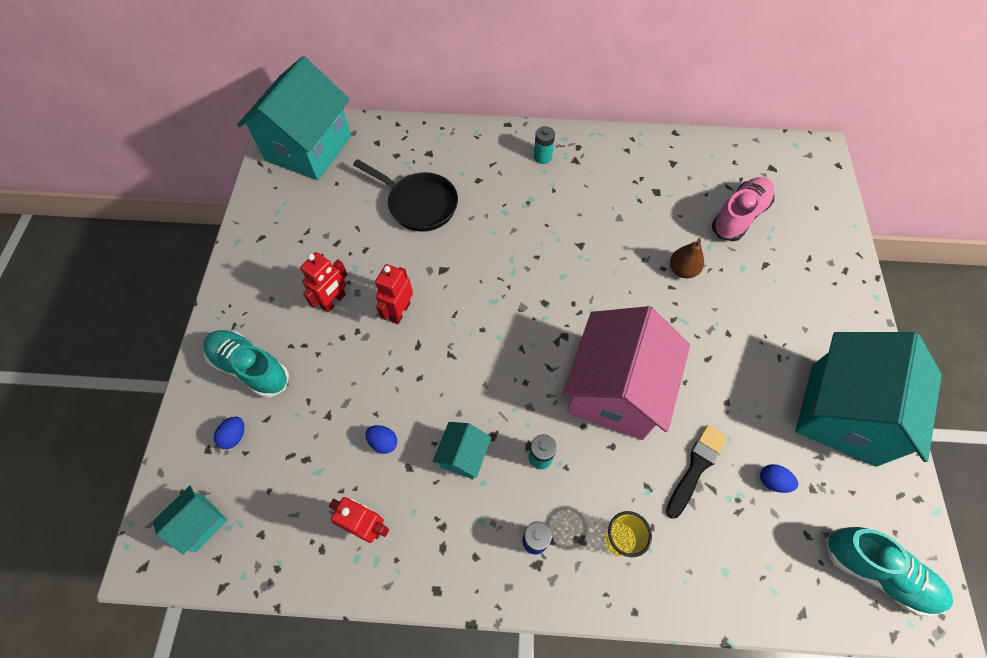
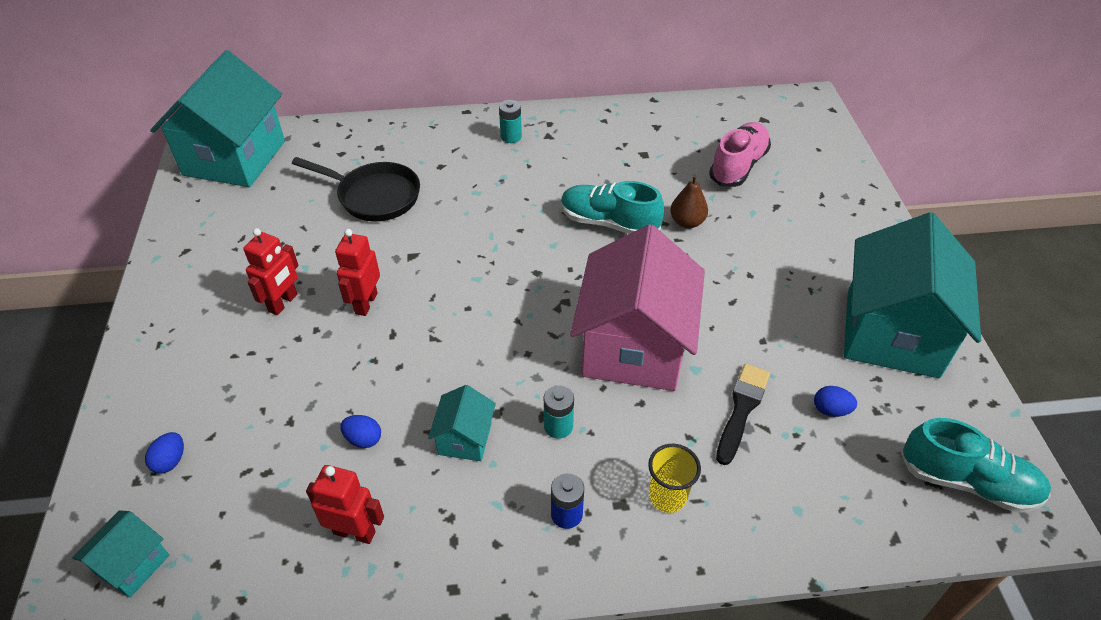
camera: 10 degrees left, 15 degrees down
(250, 368) = (184, 385): turquoise shoe -> turquoise shoe (609, 223)

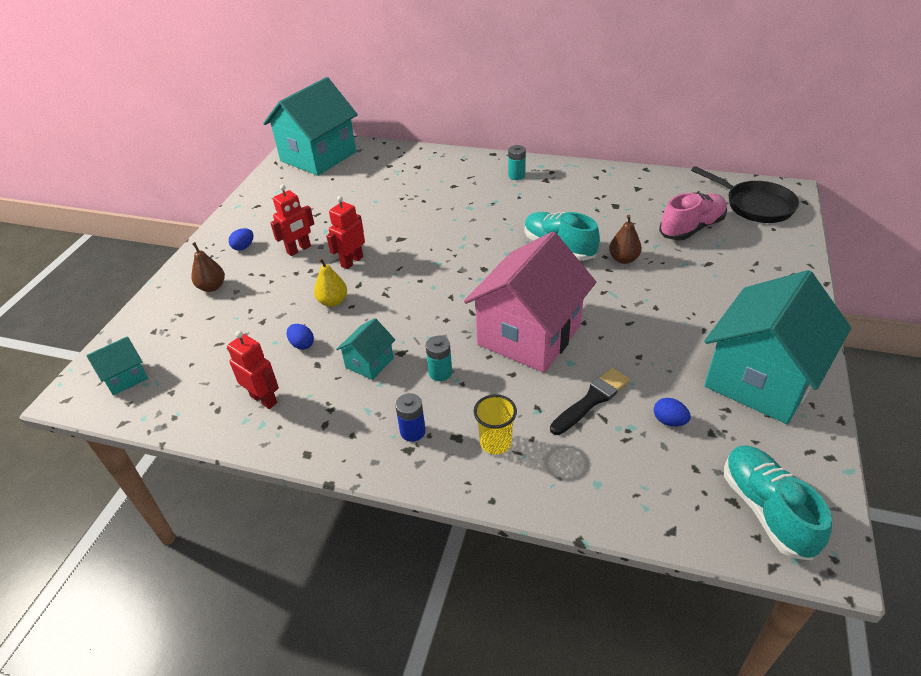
camera: 25 degrees right, 5 degrees down
(170, 461) = (179, 325): blue egg -> blue egg (243, 247)
(187, 390) = (212, 287): none -> brown pear
(371, 367) = (333, 301): none -> yellow pear
(374, 196) = (396, 196): black pan -> black pan (754, 205)
(967, 482) = (766, 510): turquoise shoe -> turquoise shoe turned 150 degrees counterclockwise

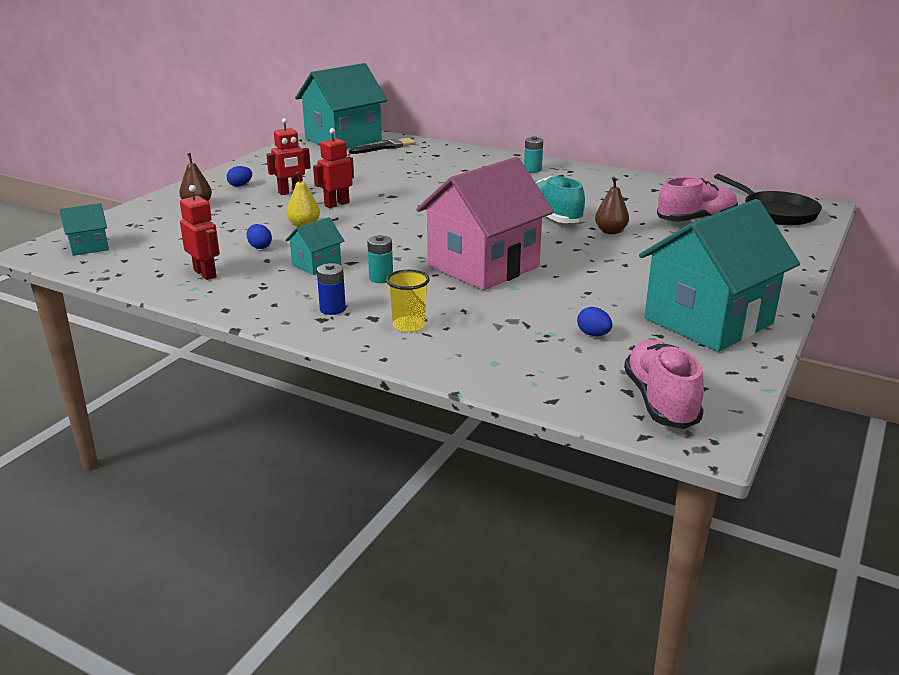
camera: 10 degrees right, 15 degrees down
(591, 400) = (521, 312): black brush -> black brush (385, 147)
(766, 510) = (660, 401): turquoise shoe -> pink shoe

